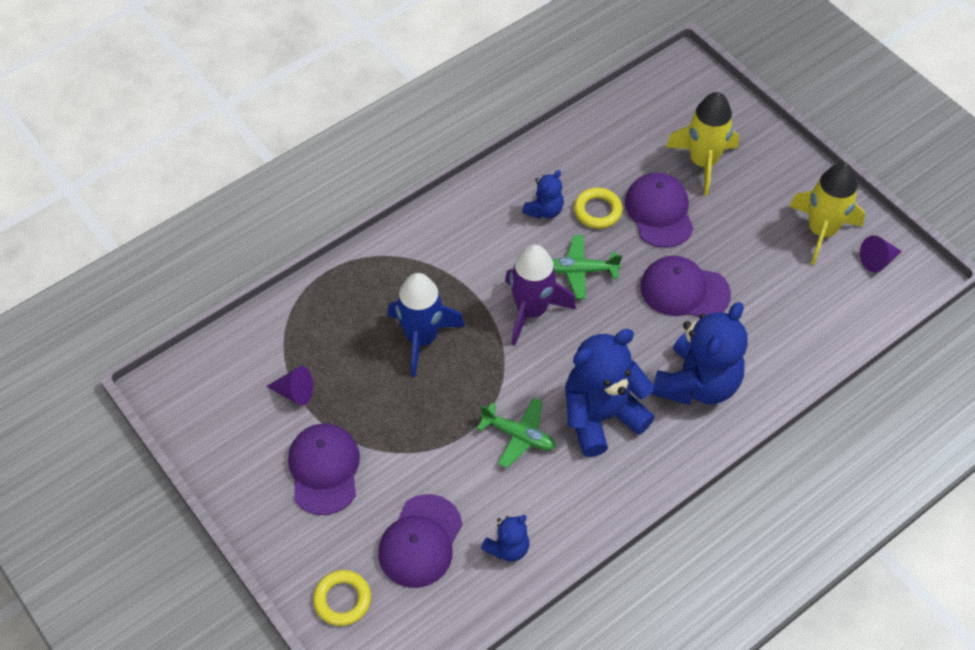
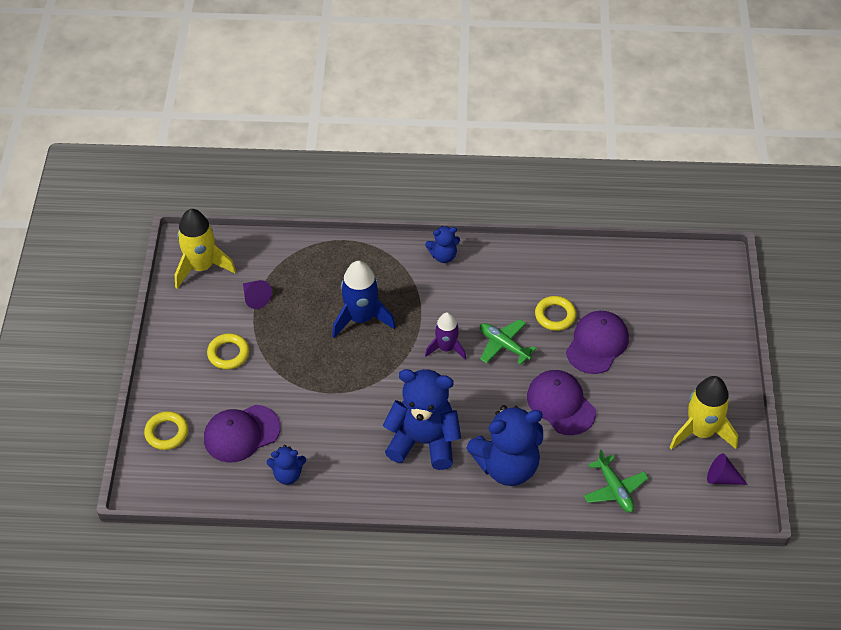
camera: 40 degrees right, 5 degrees down
(324, 469) = (228, 354): purple cap -> yellow ring
(518, 435) = (360, 416): green plane -> green plane (614, 489)
(531, 310) = (446, 348): purple rocket -> purple rocket, size x0.64
(544, 210) = (519, 292): blue teddy bear -> blue teddy bear (443, 256)
(703, 162) = (663, 332): yellow rocket -> yellow rocket (201, 267)

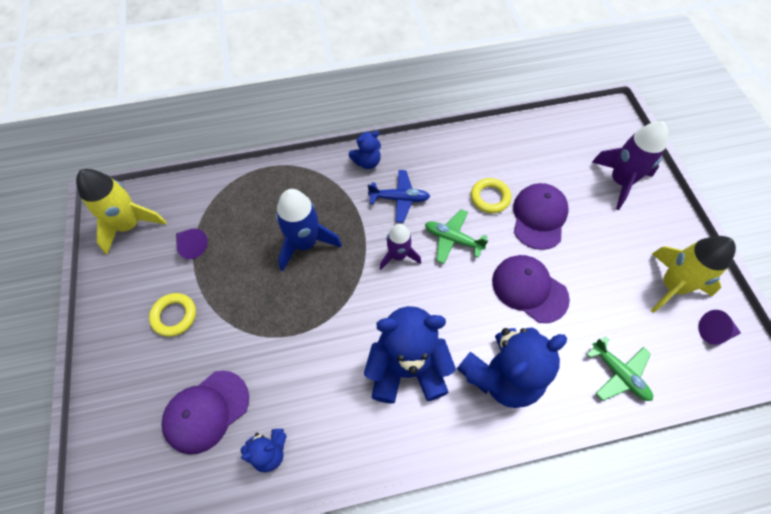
camera: 15 degrees left, 10 degrees up
(166, 433) = (119, 433): yellow ring -> none
(464, 298) = (399, 199): none -> blue plane
(695, 329) = (620, 181): none -> purple rocket

